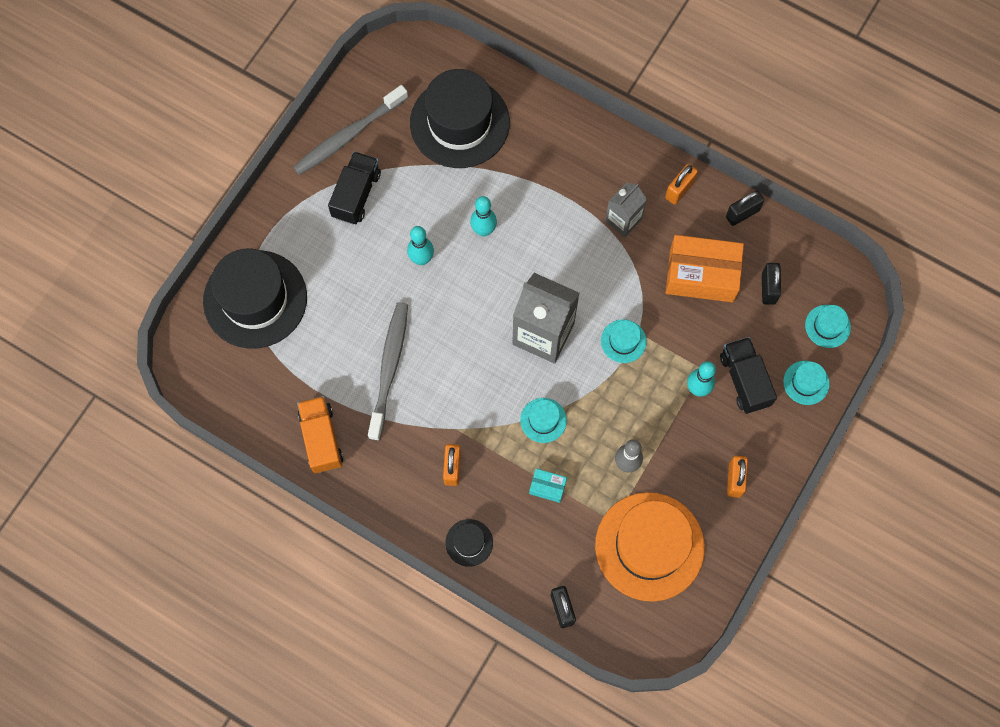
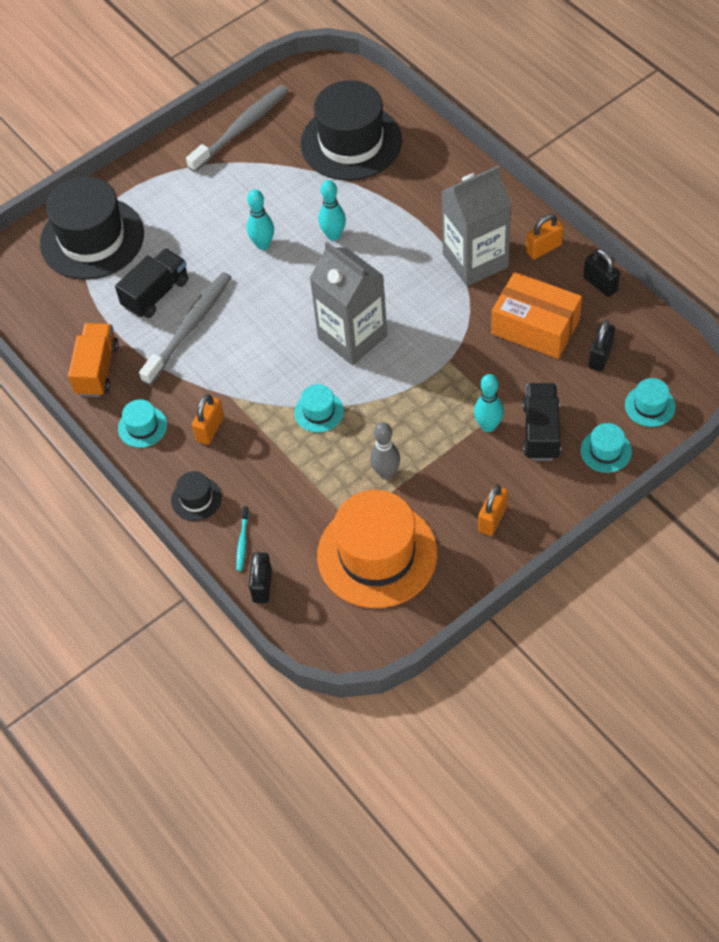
camera: 25 degrees right, 15 degrees down
(348, 135) = (241, 128): grey toothbrush -> grey toothbrush turned 150 degrees clockwise
(356, 195) = (226, 177): black truck -> black truck (156, 294)
(527, 572) = (242, 542): none -> turquoise toothbrush
(547, 487) = (296, 472): turquoise box -> none
(623, 220) = (475, 260): grey carton -> grey carton, size x1.74
(623, 341) = (430, 364): turquoise hat -> turquoise hat (142, 427)
(742, 214) = (600, 284): black padlock -> black padlock turned 60 degrees clockwise

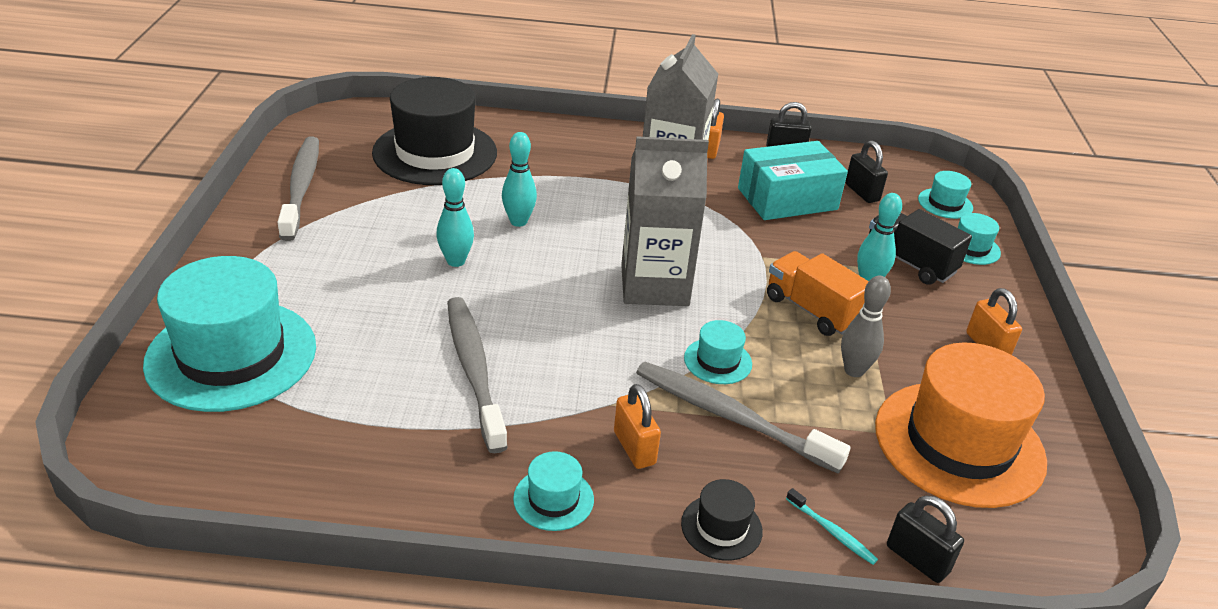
camera: 55 degrees left, 20 degrees down
(92, 238) = (231, 355): black hat -> turquoise hat
(97, 370) = (412, 478): orange truck -> orange truck (812, 310)
(156, 294) = (389, 362): black truck -> none
(279, 448) = (731, 417): none -> grey toothbrush
(535, 327) = (787, 199): orange box -> turquoise box

